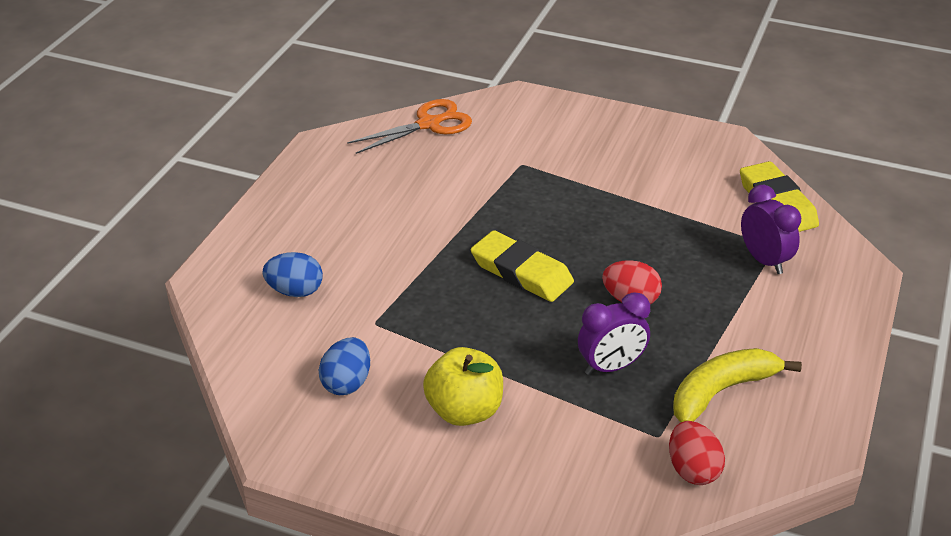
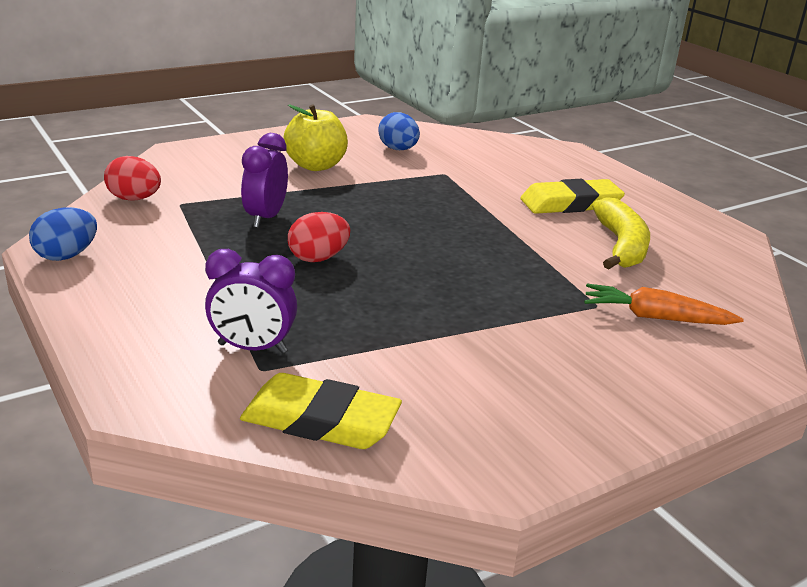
camera: 125 degrees right, 10 degrees down
(295, 291) = (516, 165): blue egg -> blue egg (66, 255)
(428, 124) = (729, 290): orange scissors -> none
(507, 140) = (655, 317): none -> orange carrot
(521, 272) = (424, 235): yellow eraser -> yellow eraser (570, 203)
(721, 391) = (165, 241): yellow banana -> yellow banana (621, 246)

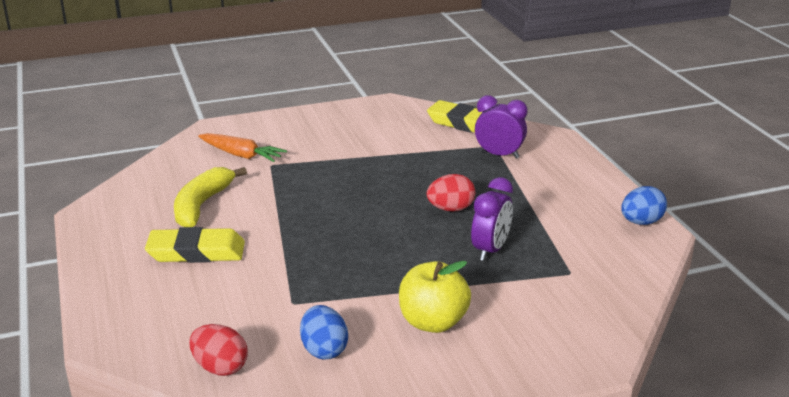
camera: 165 degrees left, 0 degrees up
(134, 199) = (614, 280): red egg -> red egg (220, 367)

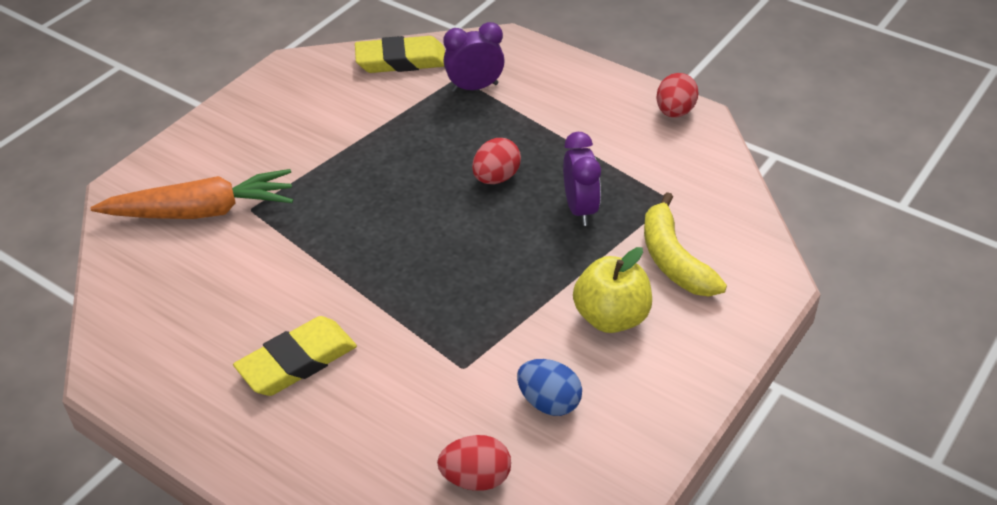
camera: 35 degrees left, 15 degrees up
(202, 205) = (234, 300): yellow banana -> yellow banana (673, 259)
(241, 155) = (201, 211): orange carrot -> orange carrot, size x1.53
(641, 222) = (675, 112): blue egg -> red egg

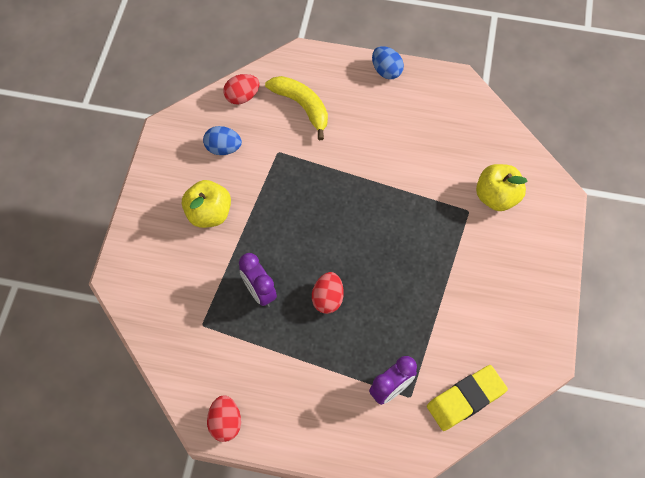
camera: 155 degrees right, 20 degrees up
(201, 211) = (496, 197): orange carrot -> yellow apple
(203, 433) = (386, 71): none -> blue egg
(297, 361) = (367, 123): yellow eraser -> none
(673, 259) = (185, 271): yellow banana -> yellow banana (302, 106)

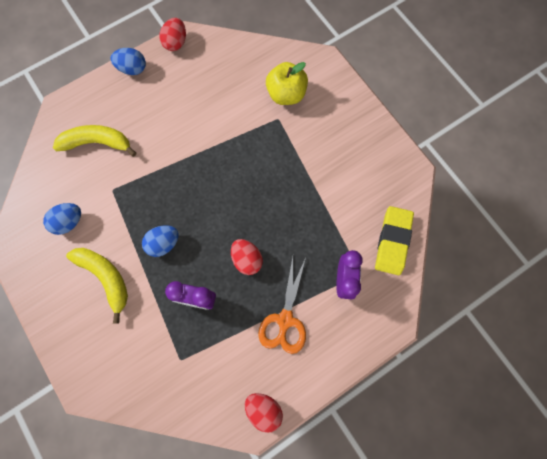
camera: 45 degrees left, 10 degrees up
(209, 213) = (106, 278): yellow apple -> yellow banana
(242, 97) = (46, 173): red egg -> red egg (176, 43)
(276, 227) = (163, 243): none -> blue egg
(311, 373) = (285, 319): none -> orange scissors

